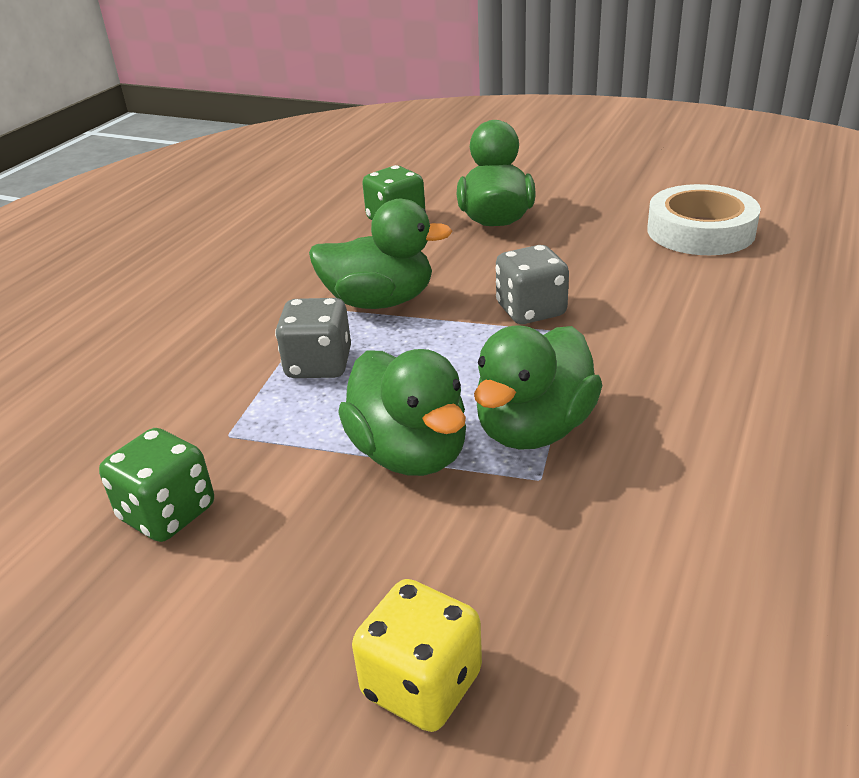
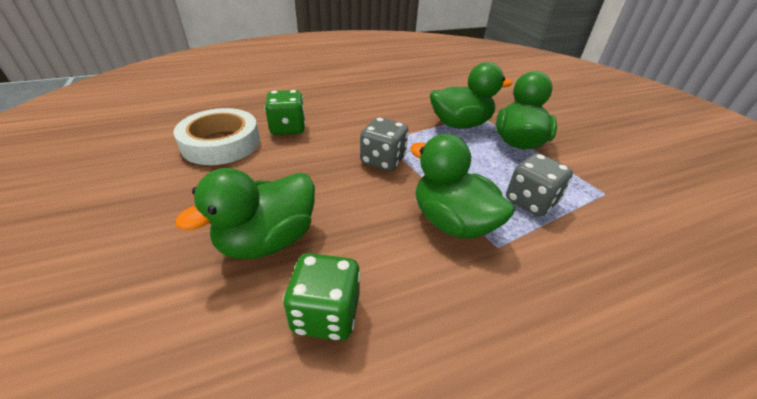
camera: 140 degrees left, 5 degrees up
(168, 513) = (644, 175): green dice -> green dice (288, 128)
(422, 684) = (561, 103): yellow dice -> none

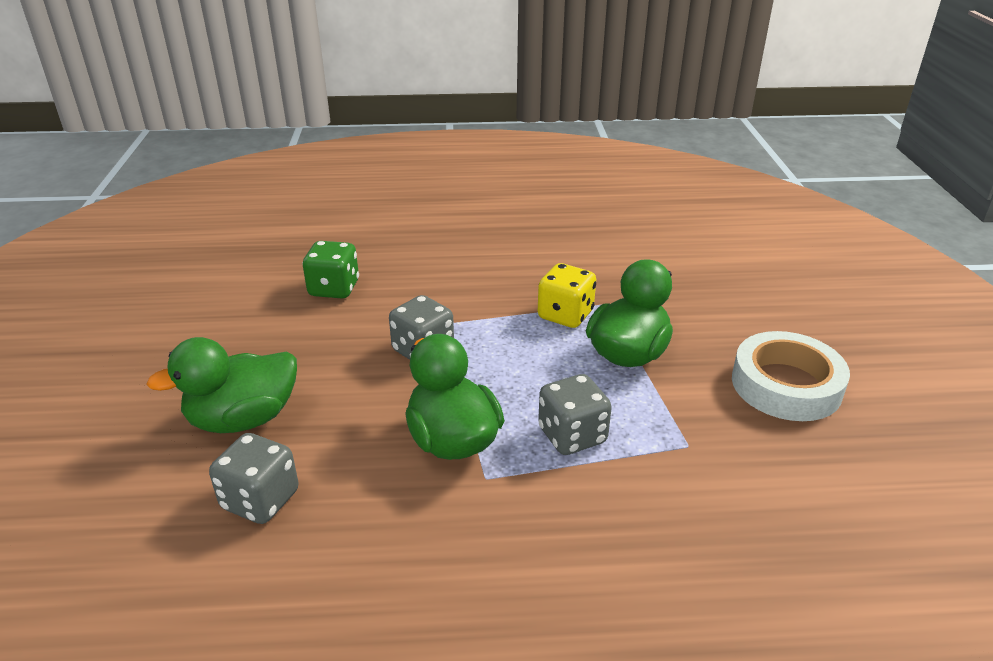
camera: 20 degrees right, 5 degrees down
(221, 143) = (248, 298): white tape -> white tape (786, 385)
(326, 314) = (260, 500): green dice -> grey dice
(460, 124) = (565, 315): green duck -> yellow dice

